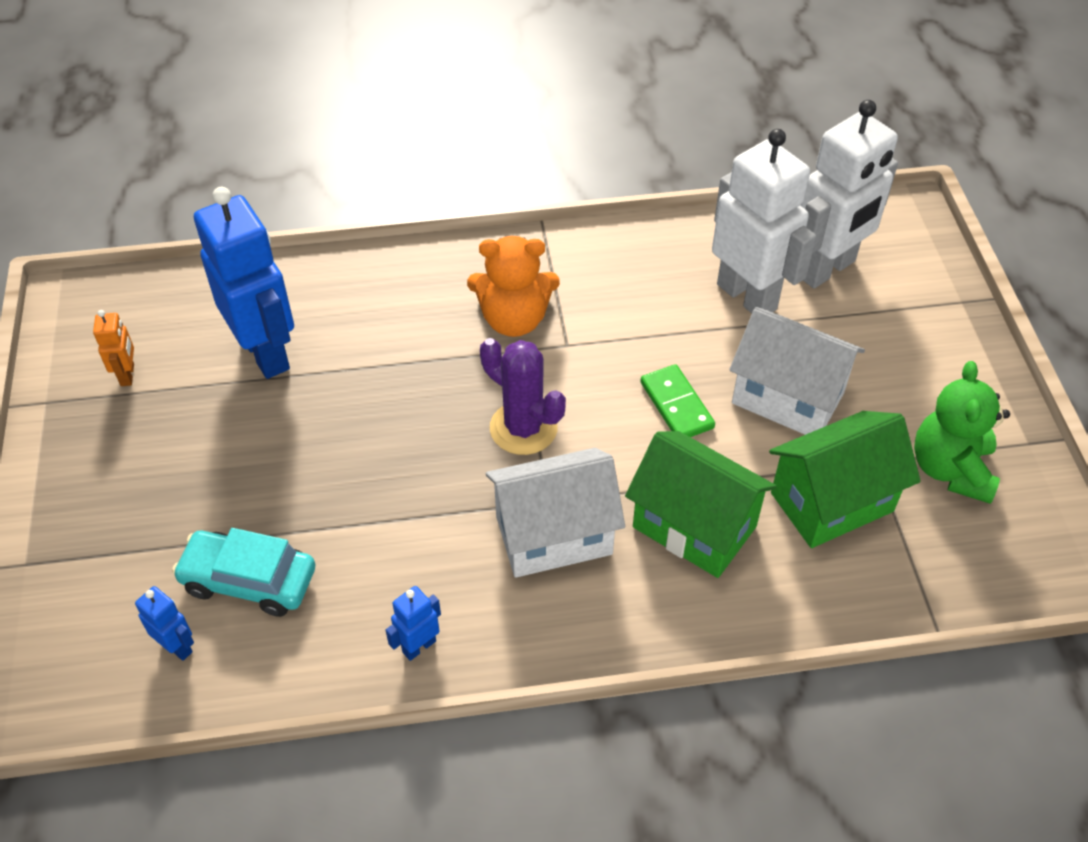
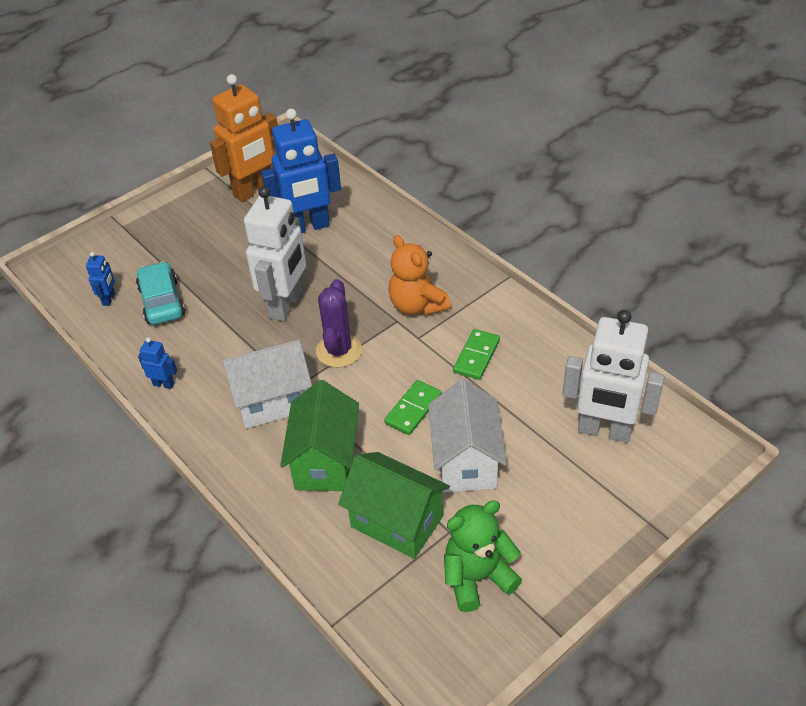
camera: 60 degrees right, 5 degrees down
(128, 375) = (254, 191): orange robot -> orange robot, size x2.32
(266, 353) = (308, 227): blue robot -> blue robot turned 45 degrees clockwise
(554, 535) = (273, 401): white house -> white house turned 60 degrees counterclockwise
(641, 310) = (476, 356): none -> green domino
(747, 296) = (538, 401): white robot -> white robot (286, 305)

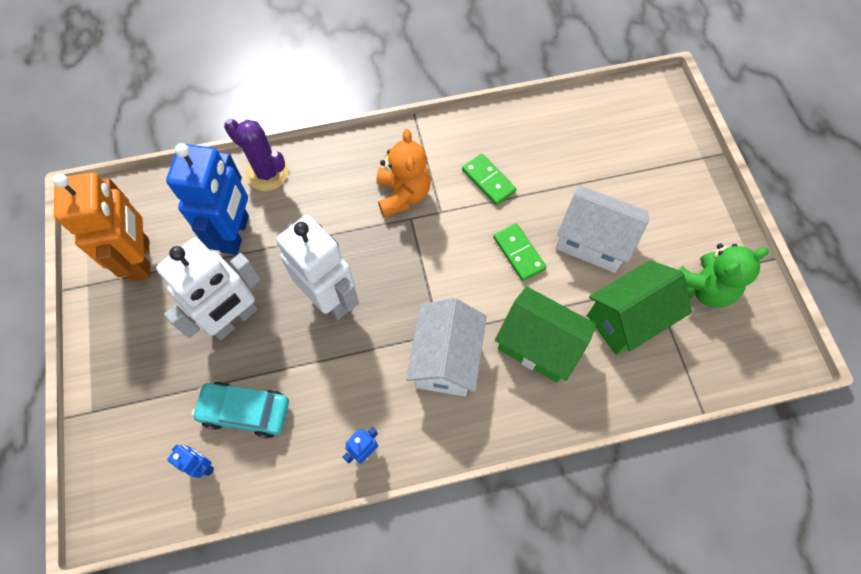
camera: 65 degrees left, 20 degrees up
(339, 351) = (417, 279): purple cactus -> purple cactus (267, 173)
(417, 305) = (403, 194): orange teddy bear -> orange teddy bear turned 90 degrees counterclockwise
(477, 577) = (703, 287): green teddy bear -> green teddy bear turned 120 degrees counterclockwise
(604, 431) = (611, 139): white robot -> white robot (234, 319)

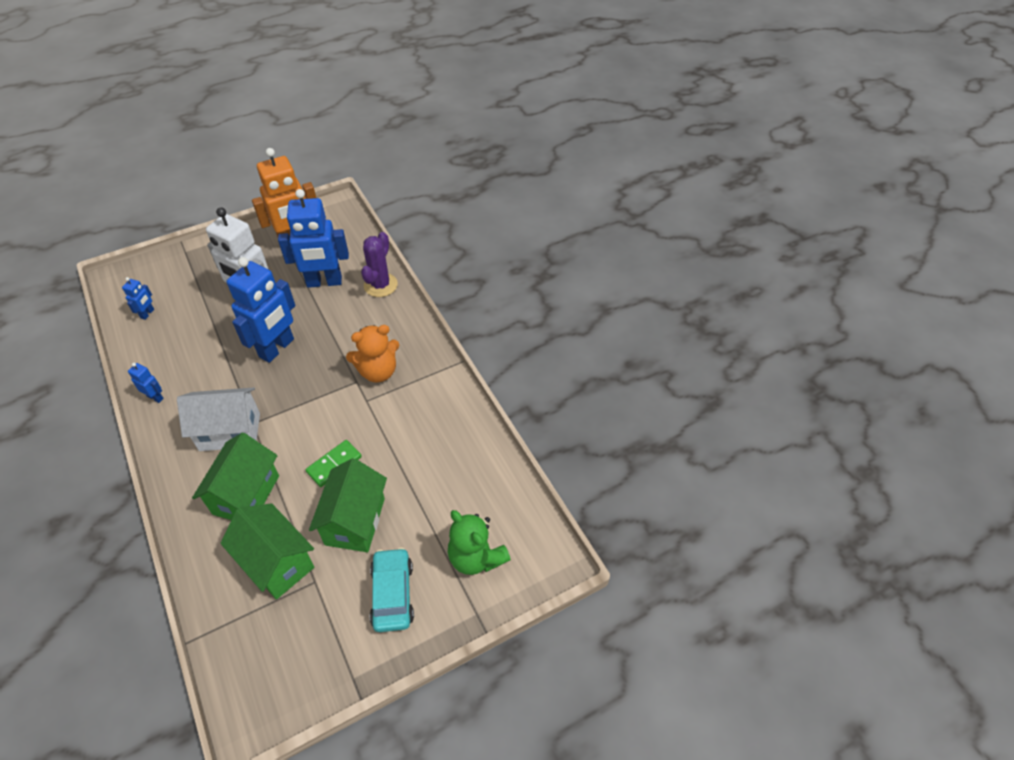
camera: 75 degrees right, 15 degrees down
(245, 411) = (185, 324): turquoise car -> turquoise car (392, 594)
(330, 298) = (277, 348): white robot -> blue robot
(488, 180) = (405, 428): green domino -> none
(592, 242) = (355, 521): white house -> green house
(703, 287) = (318, 629): green teddy bear -> green teddy bear (476, 557)

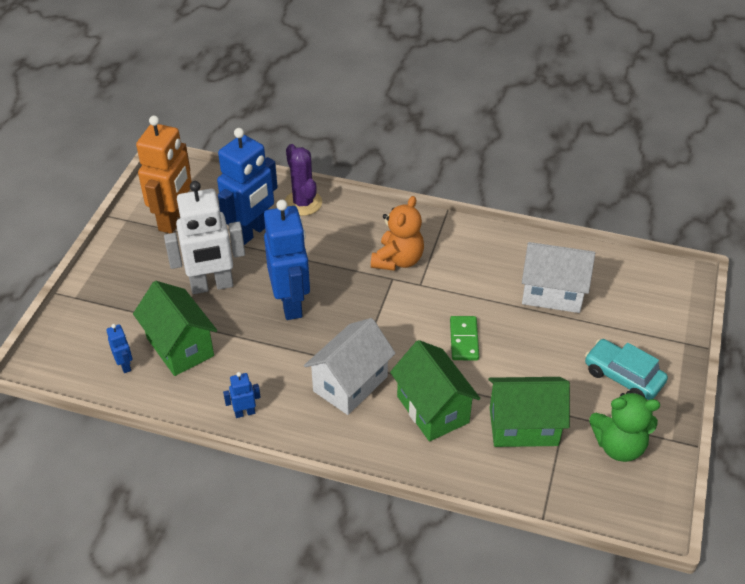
camera: 45 degrees left, 5 degrees down
(355, 521) = (534, 359): green house -> green house (180, 347)
(440, 484) = (552, 293): none -> white house
(476, 557) = (638, 314): green teddy bear -> green teddy bear (619, 446)

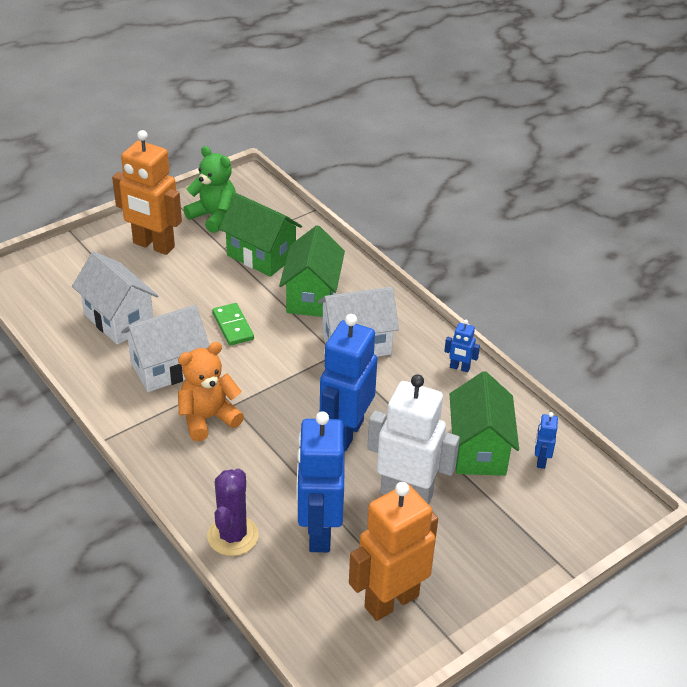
camera: 145 degrees left, 5 degrees down
(251, 232) = (319, 532): blue robot -> blue robot turned 75 degrees counterclockwise
(464, 340) = (233, 326): green domino -> green domino turned 60 degrees counterclockwise
(468, 278) = (168, 368): none -> white house
(623, 377) = (153, 245): turquoise car -> orange robot

